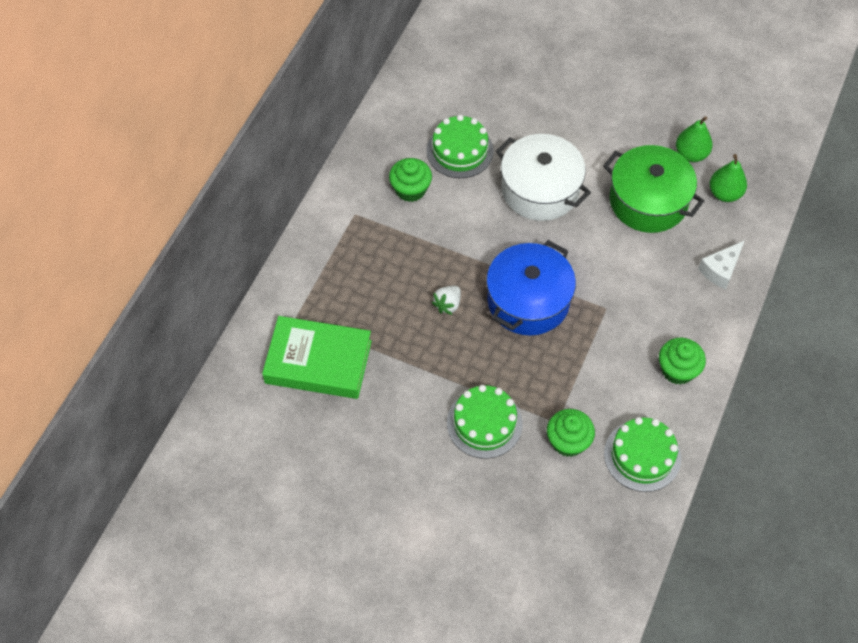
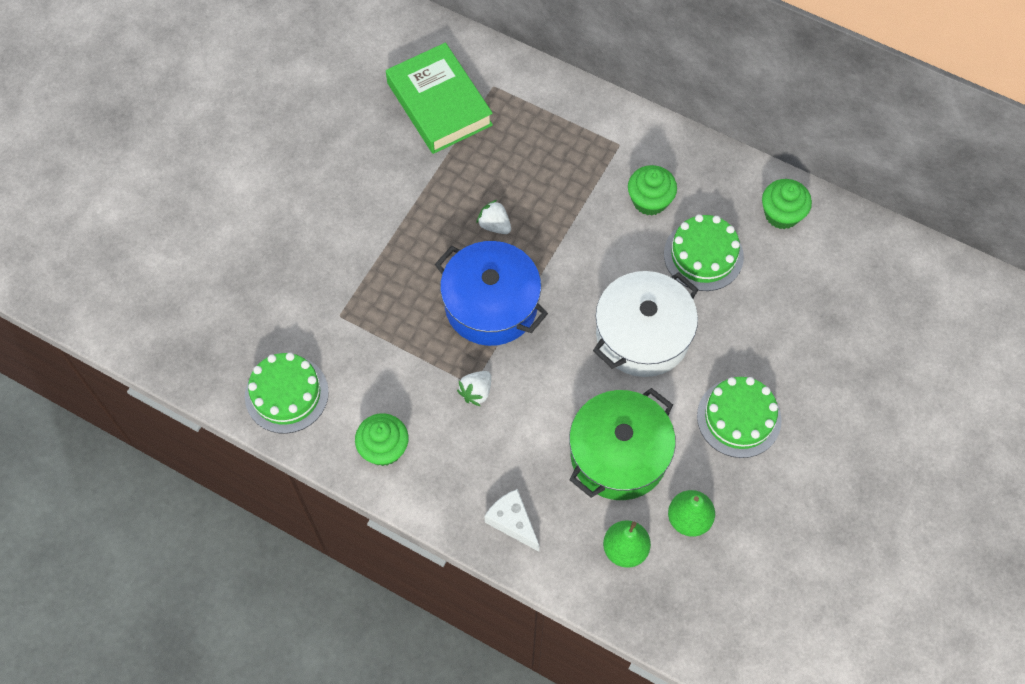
camera: 95 degrees right, 5 degrees up
(318, 362) = (439, 104): green book -> green book turned 45 degrees counterclockwise
(484, 423) = (348, 247): green cake -> green cake (739, 418)
(568, 441) = (315, 323): green cupcake -> green cupcake (781, 214)
(612, 305) = (476, 392): none -> white strawberry

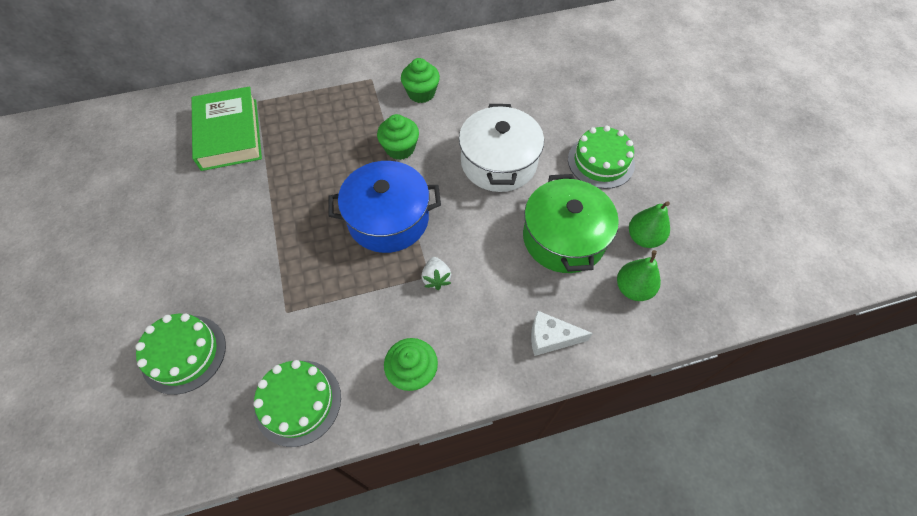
camera: 45 degrees left, 5 degrees down
(439, 104) = (229, 134): green book -> green book turned 60 degrees clockwise
(494, 225) = (340, 173): white strawberry -> none
(703, 255) = (483, 98): green cake -> green cake (184, 354)
(781, 214) = (499, 50): green cupcake -> green cupcake (400, 148)

